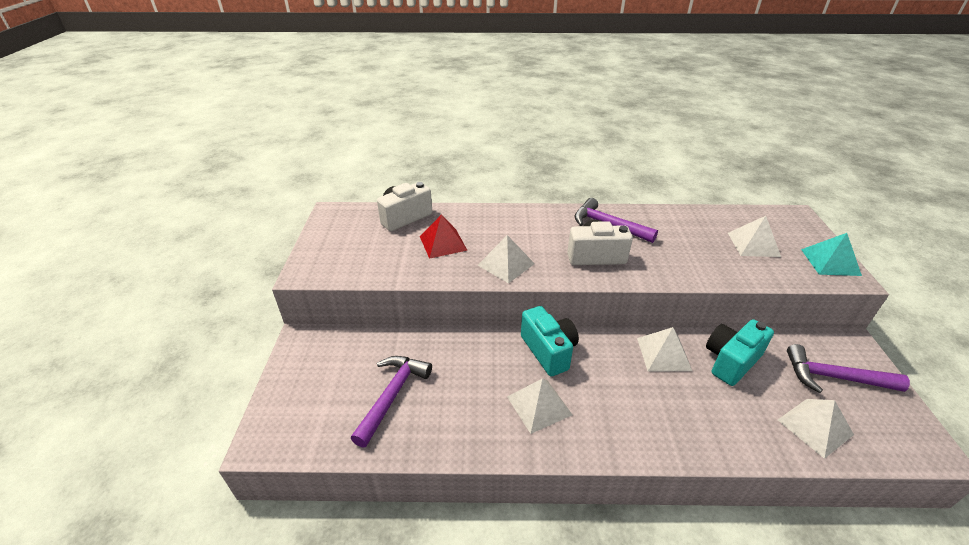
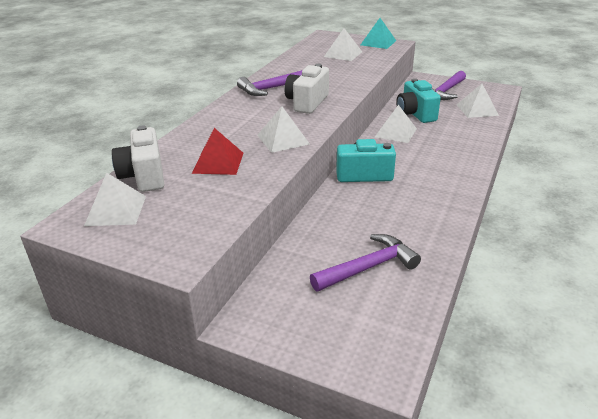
camera: 65 degrees left, 5 degrees down
(392, 396) = (368, 267): purple hammer -> purple hammer turned 105 degrees clockwise
(539, 405) = (418, 193): white pyramid -> white pyramid (116, 210)

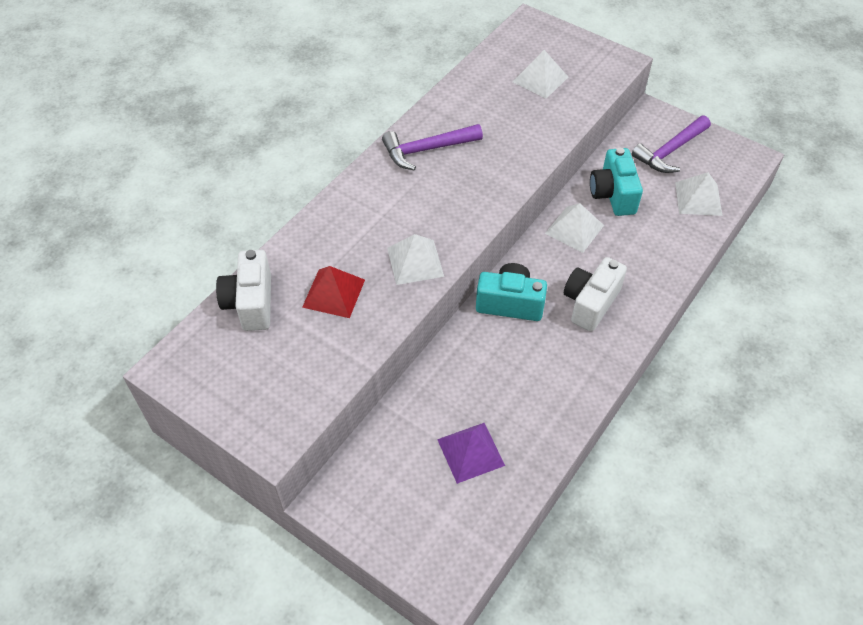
camera: 10 degrees right, 20 degrees up
(116, 210) = (217, 355): white pyramid -> none
(307, 103) = (462, 190): white camera -> white camera (590, 303)
(368, 267) = (470, 452): purple hammer -> purple pyramid
(378, 43) = (598, 56): turquoise pyramid -> none

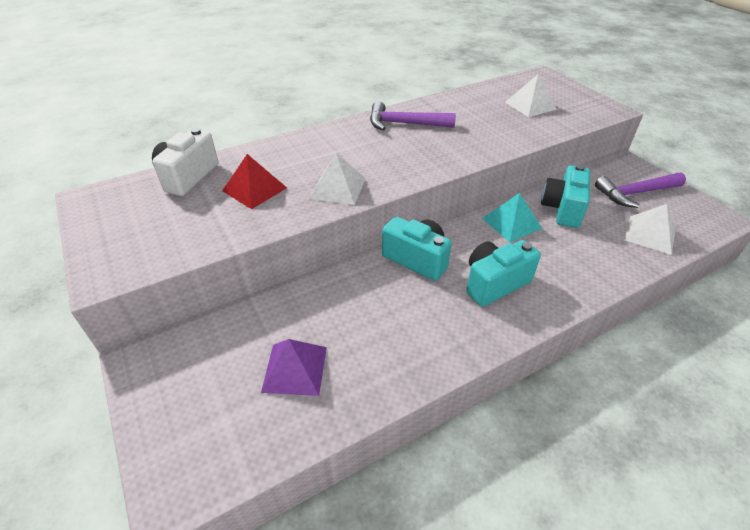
camera: 25 degrees right, 10 degrees down
(574, 229) = (511, 223): white pyramid -> turquoise pyramid
(590, 303) = (494, 283): white camera -> turquoise camera

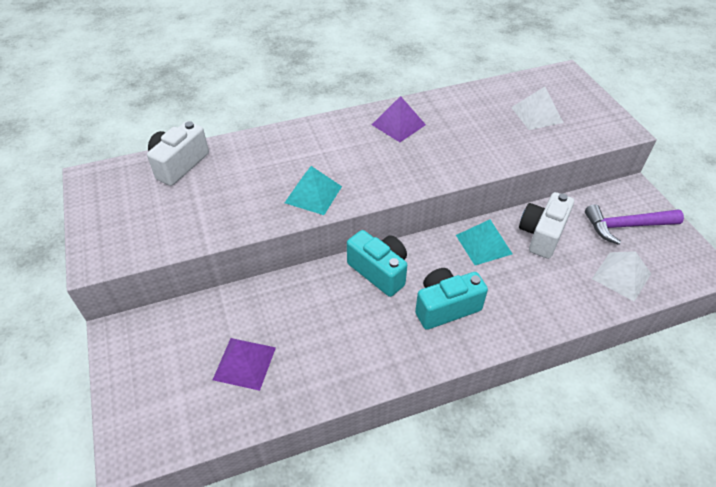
camera: 10 degrees right, 5 degrees up
(254, 189) = (236, 186): red pyramid -> none
(338, 188) = (313, 194): white pyramid -> turquoise pyramid
(405, 124) = (398, 124): purple hammer -> purple pyramid
(562, 209) = (541, 235): turquoise camera -> white camera

